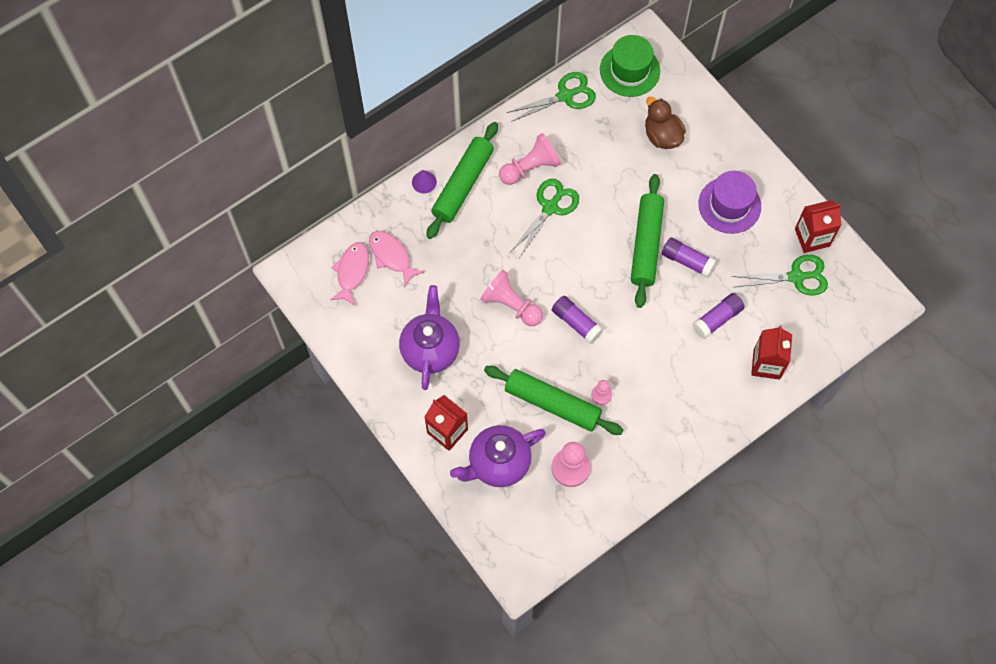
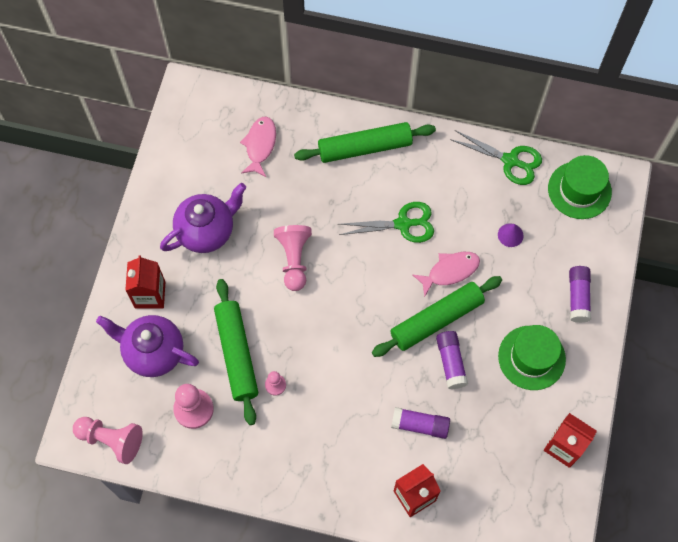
camera: 50 degrees right, 0 degrees up
(352, 272) = (223, 128): pink fish -> pink fish (450, 271)
(424, 182) = (342, 119): purple cone -> purple cone (510, 235)
(530, 168) = (423, 183): pink pawn -> pink pawn (111, 440)
(576, 323) = (321, 319): purple glue stick -> purple glue stick (578, 297)
(662, 136) = (544, 258): brown duck -> none
(729, 205) = (531, 357): purple hat -> green hat
(796, 277) = (515, 461): green scissors -> none

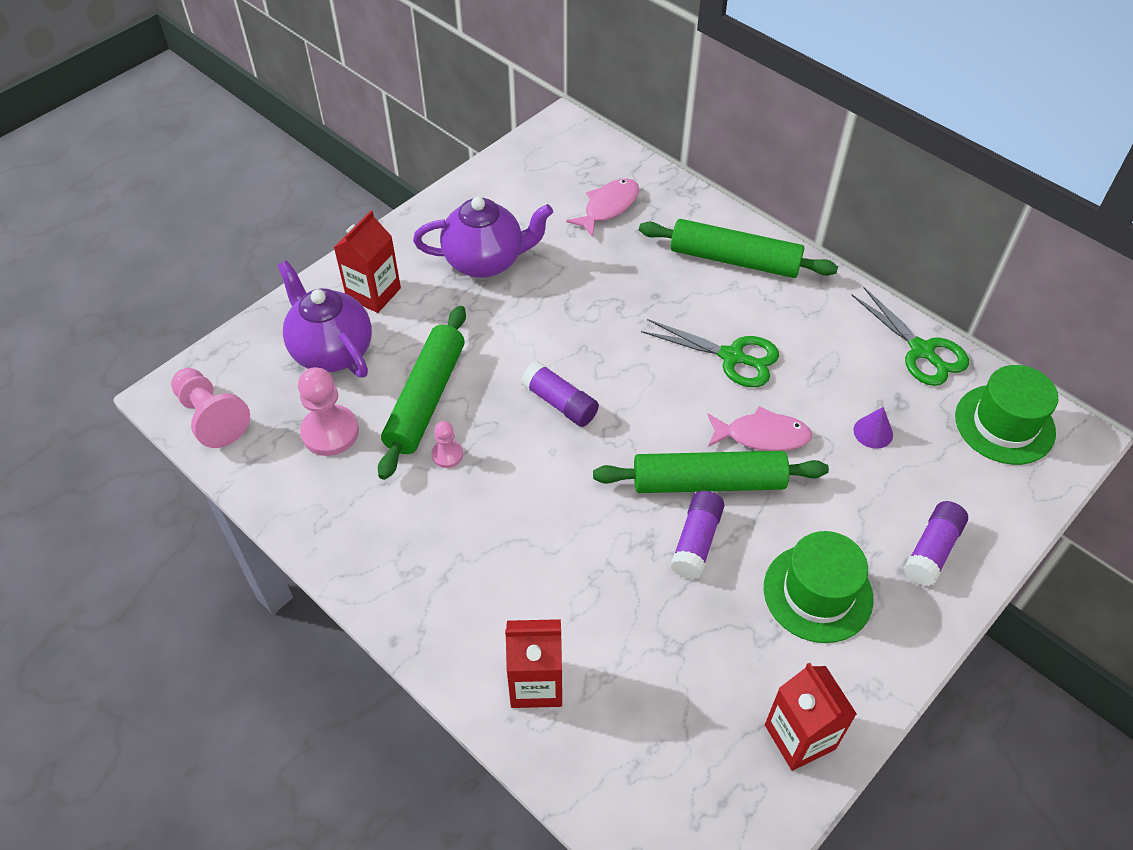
camera: 30 degrees right, 15 degrees down
(294, 260) = (567, 334): pink pawn -> none
(420, 425) = (603, 597): purple glue stick -> purple glue stick (560, 403)

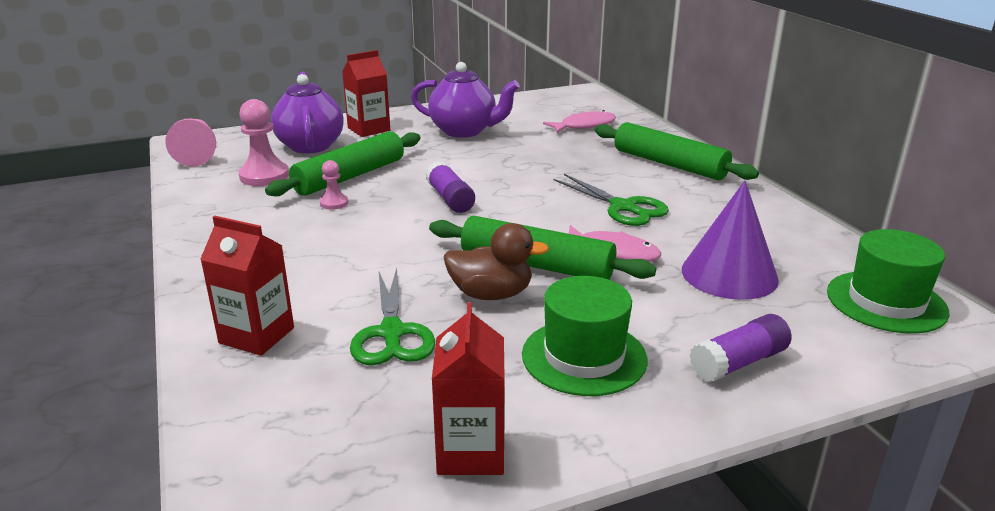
camera: 25 degrees right, 25 degrees down
(696, 542) = (491, 294): purple glue stick -> brown duck
(873, 432) = (729, 274): purple cone -> purple cone, size x2.23
(921, 351) = (818, 240): green scissors -> green scissors (392, 333)

